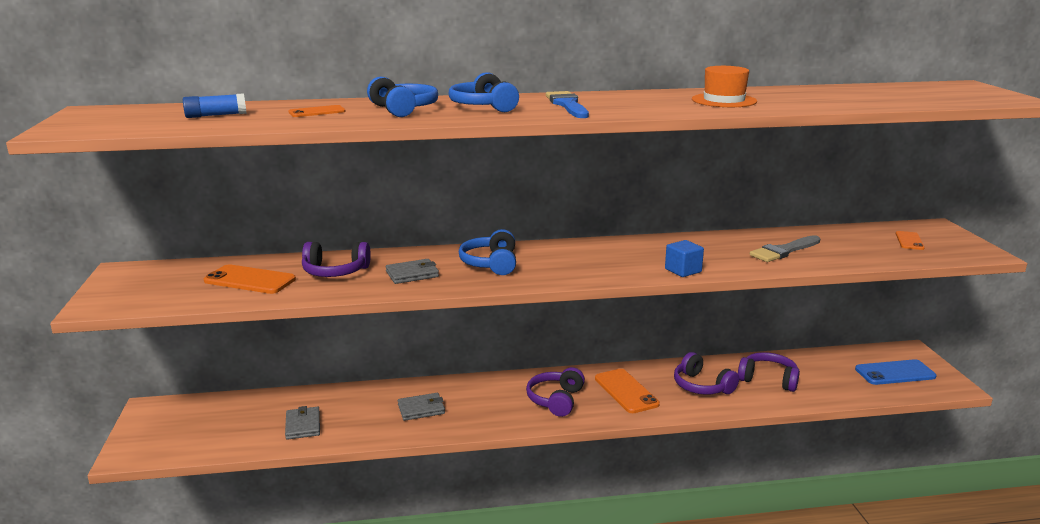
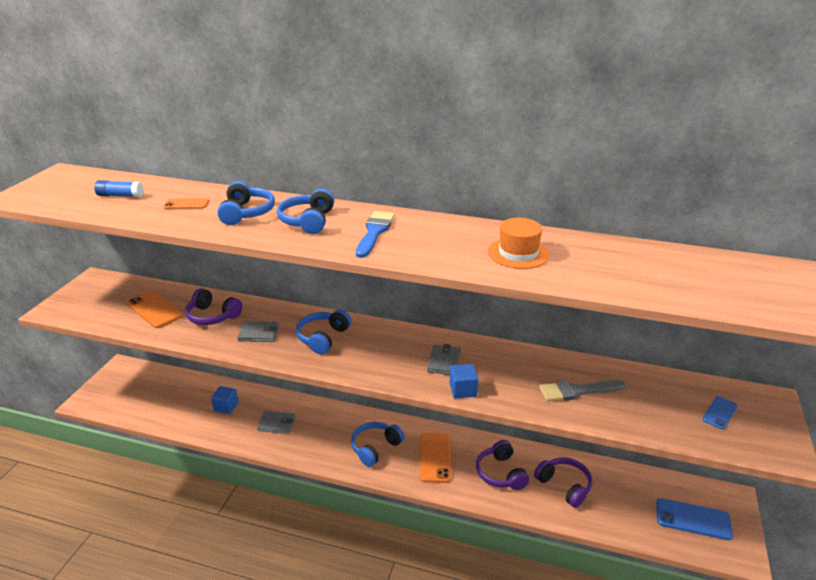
camera: 25 degrees right, 10 degrees up
(303, 425) = (194, 413): grey wallet -> grey wallet (444, 362)
(340, 410) = (226, 407): none -> blue cube
(556, 400) = (375, 448): purple headphones -> blue headphones
(909, 241) = (720, 413): orange phone -> blue phone

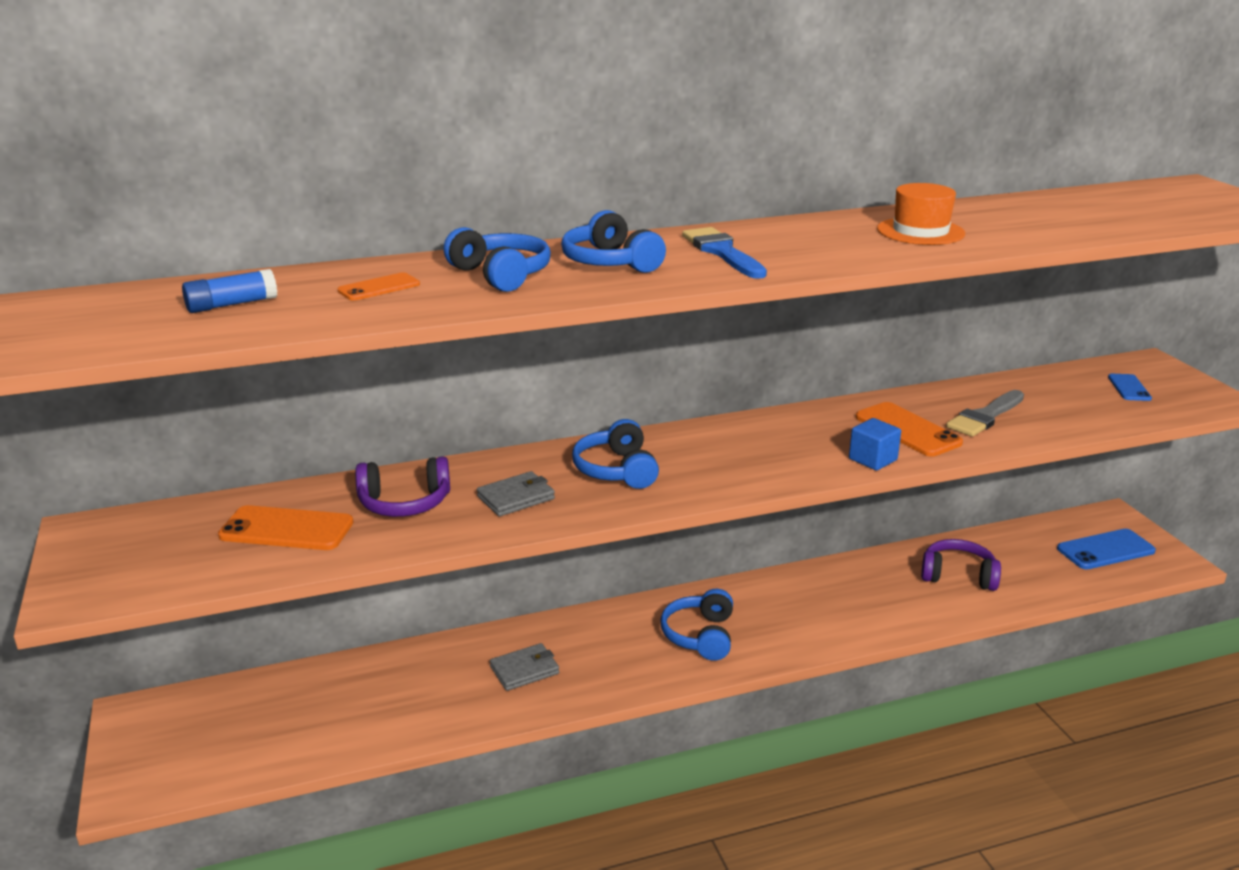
camera: 35 degrees left, 5 degrees down
(226, 407) = (413, 684): blue cube -> none
(435, 457) = (786, 612): orange phone -> orange phone (907, 430)
(444, 362) = (808, 441): grey wallet -> none
(500, 473) = (879, 594): purple headphones -> none

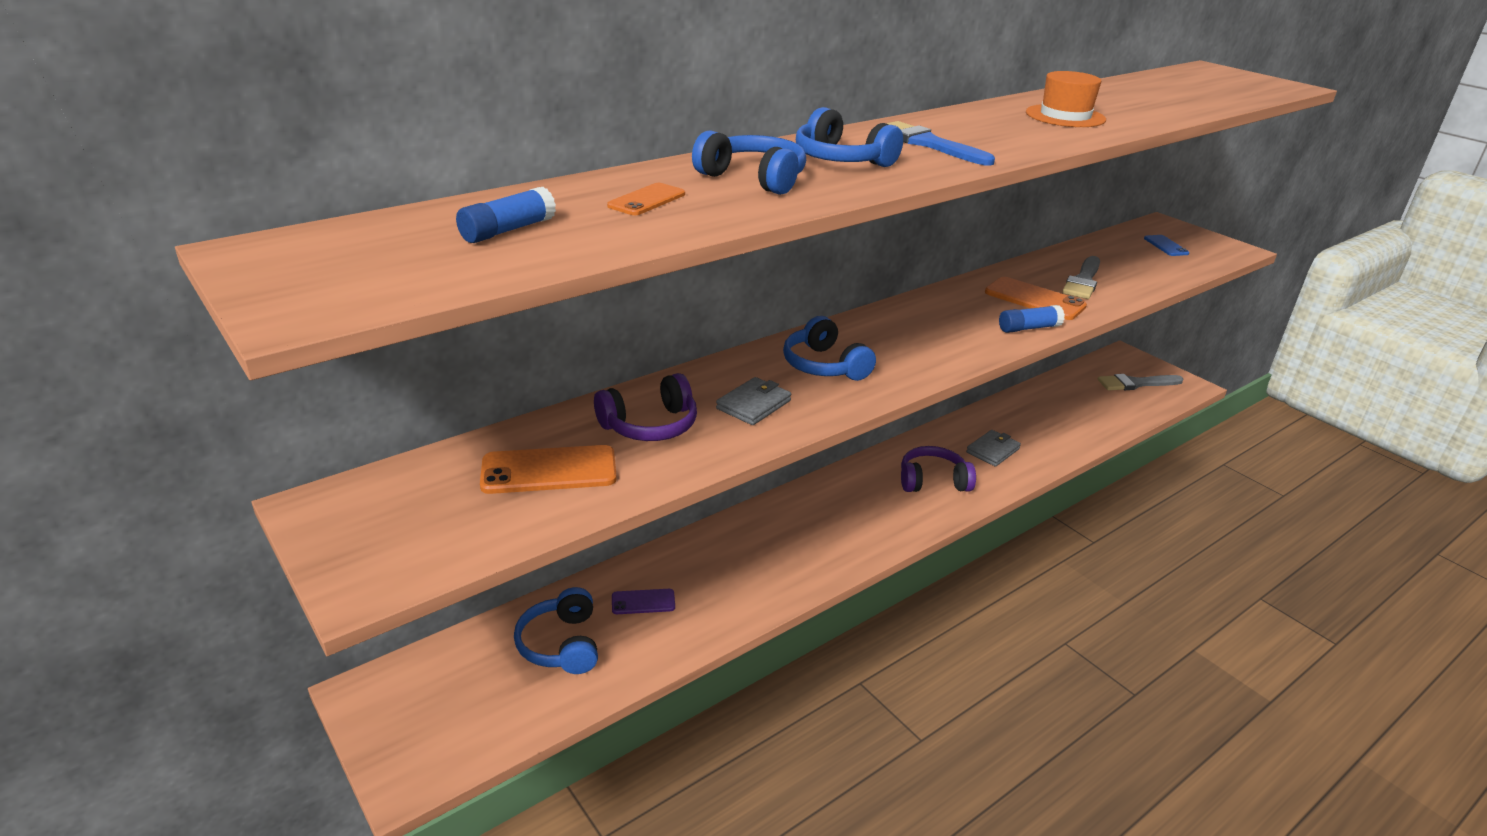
camera: 20 degrees left, 5 degrees up
(413, 683) = (643, 602): none -> purple phone
(524, 670) = (740, 569): grey wallet -> grey wallet (993, 451)
(700, 635) = (874, 508): blue headphones -> blue headphones (561, 644)
(873, 459) = (1028, 328): blue cube -> blue glue stick
(958, 575) = (1044, 421): purple headphones -> purple headphones (933, 481)
(1105, 550) = (1136, 383): blue phone -> grey brush

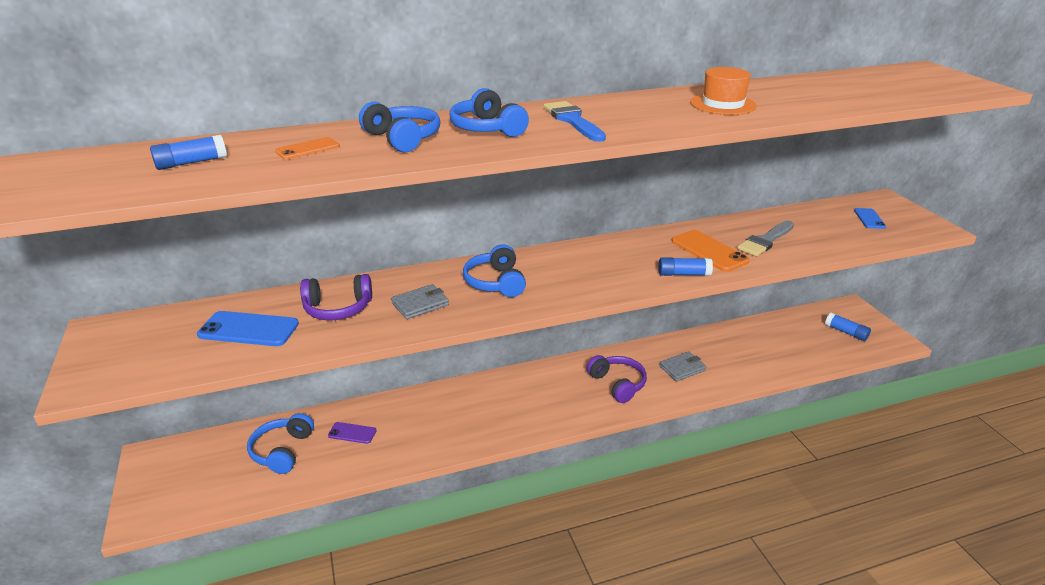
camera: 20 degrees right, 0 degrees up
(549, 471) = (248, 329): orange phone -> blue phone
(933, 481) = (617, 384): purple headphones -> purple headphones turned 45 degrees clockwise
(1136, 383) = (846, 332): grey brush -> blue glue stick

